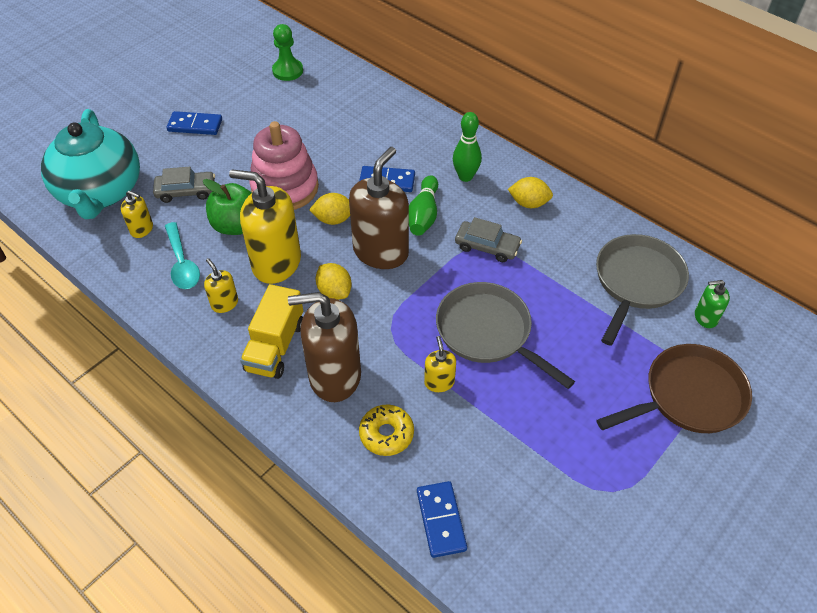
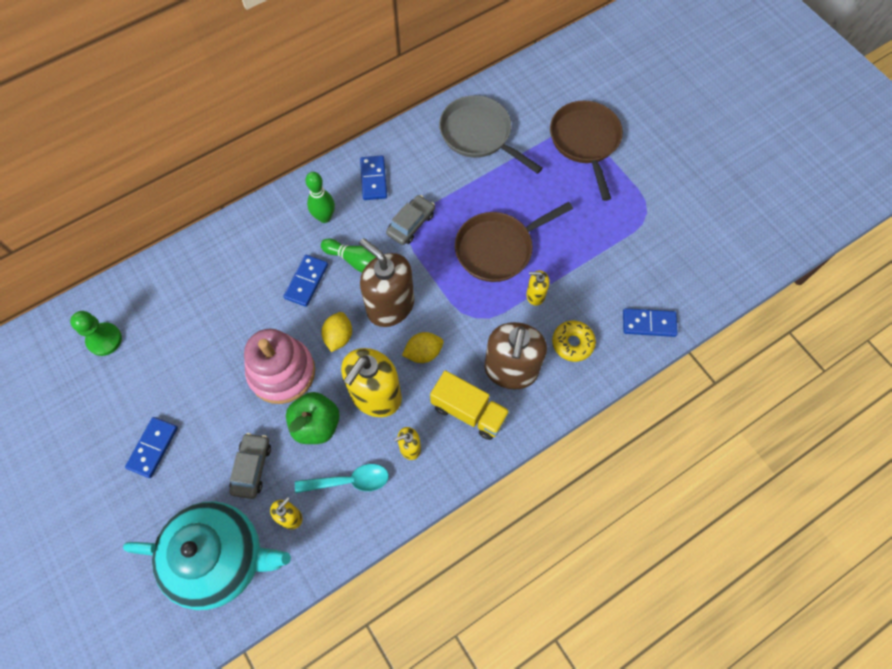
camera: 75 degrees left, 15 degrees up
(488, 332) = (498, 248): grey pan -> brown pan
(529, 203) = (373, 179): yellow lemon -> blue domino
(705, 317) = (523, 105): green soap dispenser -> none

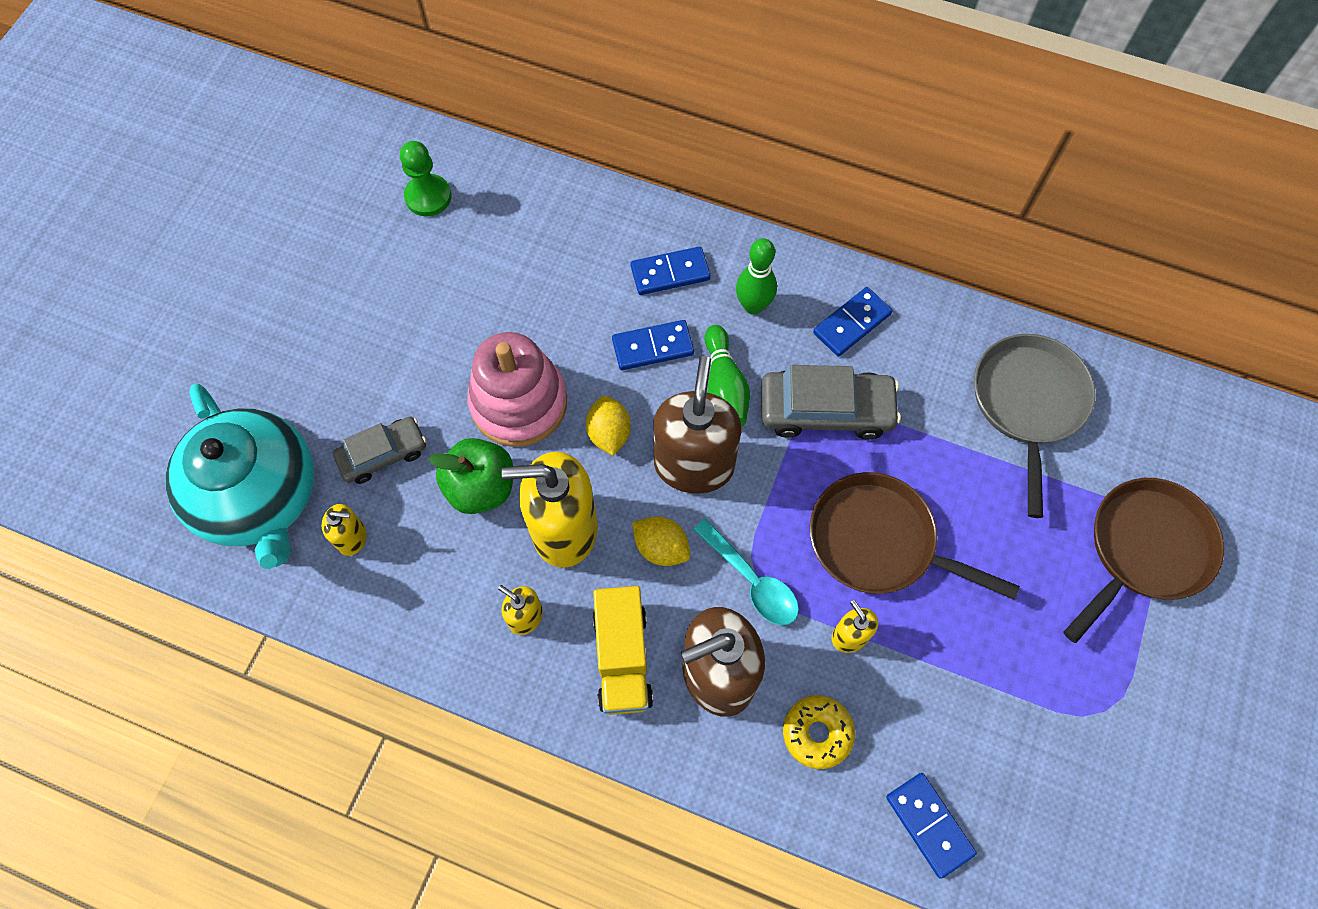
camera: 55 degrees right, 0 degrees up
(153, 448) = (339, 336): blue domino -> blue domino (670, 273)
(338, 337) = (609, 433): yellow lemon -> yellow lemon turned 75 degrees counterclockwise
(349, 481) = (437, 574): turquoise spoon -> turquoise spoon (751, 580)
(411, 224) = (826, 410): grey car -> grey car, size x1.55

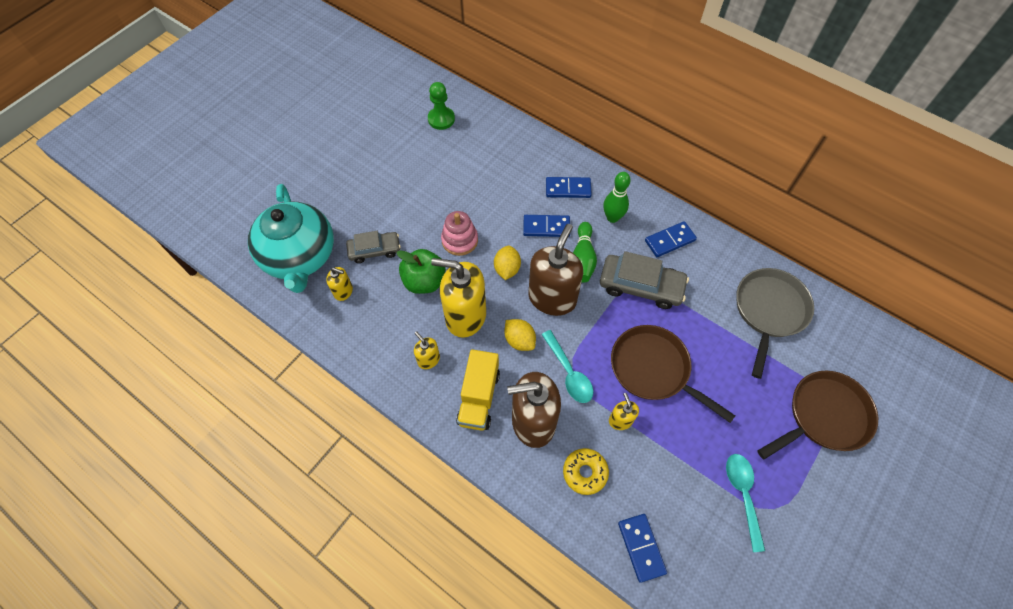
camera: 15 degrees right, 5 degrees down
(519, 403) = (460, 240): pink stacking toy -> pink stacking toy, size x0.63
(1056, 703) = (743, 495): none -> turquoise spoon

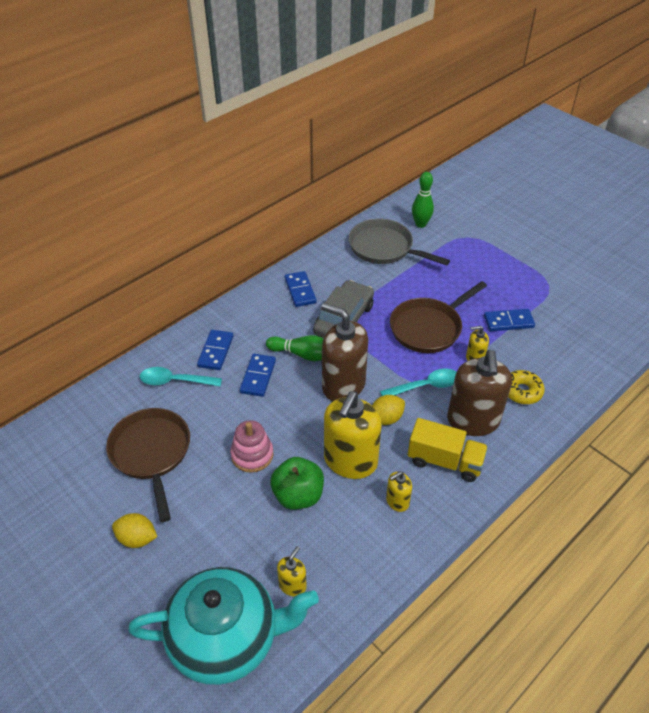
camera: 80 degrees left, 15 degrees down
(374, 250) = (241, 545): grey car -> none
(441, 119) = (65, 453): green pawn -> none
(507, 269) = (300, 417): yellow lemon -> yellow lemon (137, 538)
(612, 217) = (262, 324): green bowling pin -> green bowling pin (420, 224)
(641, 547) = (584, 366): blue domino -> blue domino (508, 322)
(743, 495) = (539, 299): turquoise spoon -> turquoise spoon (175, 381)
(823, 416) = (477, 242): brown pan -> brown pan (151, 453)

